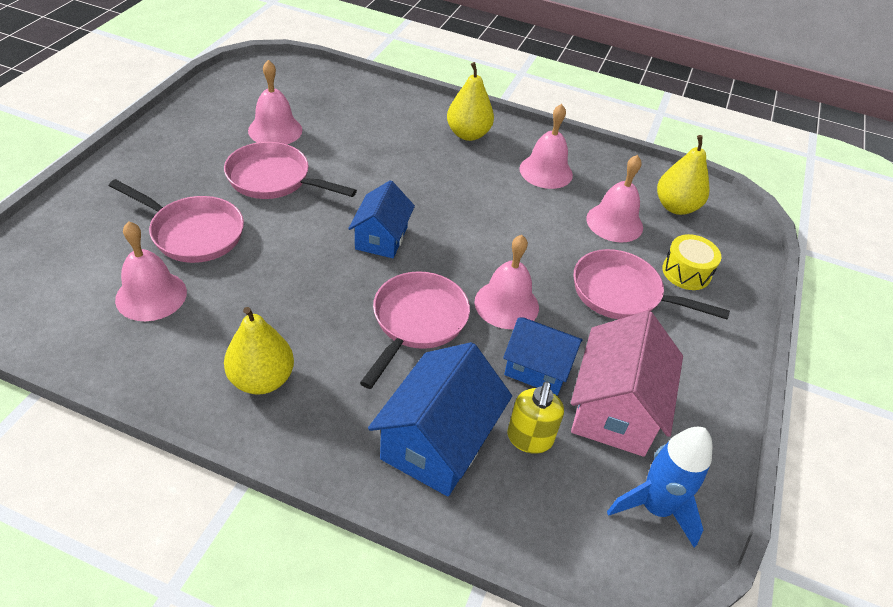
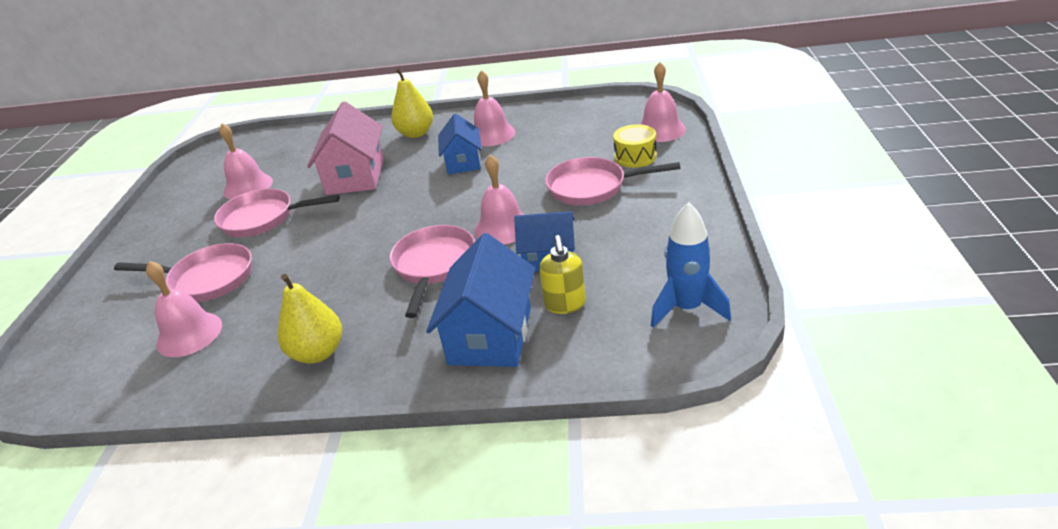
camera: 10 degrees left, 10 degrees down
(381, 238) = (376, 223): blue house -> blue house (463, 162)
(614, 222) = (563, 146): pink bell -> pink bell (660, 130)
(615, 409) = (623, 260): pink house -> pink house (355, 176)
(676, 207) = (606, 120): yellow pear -> none

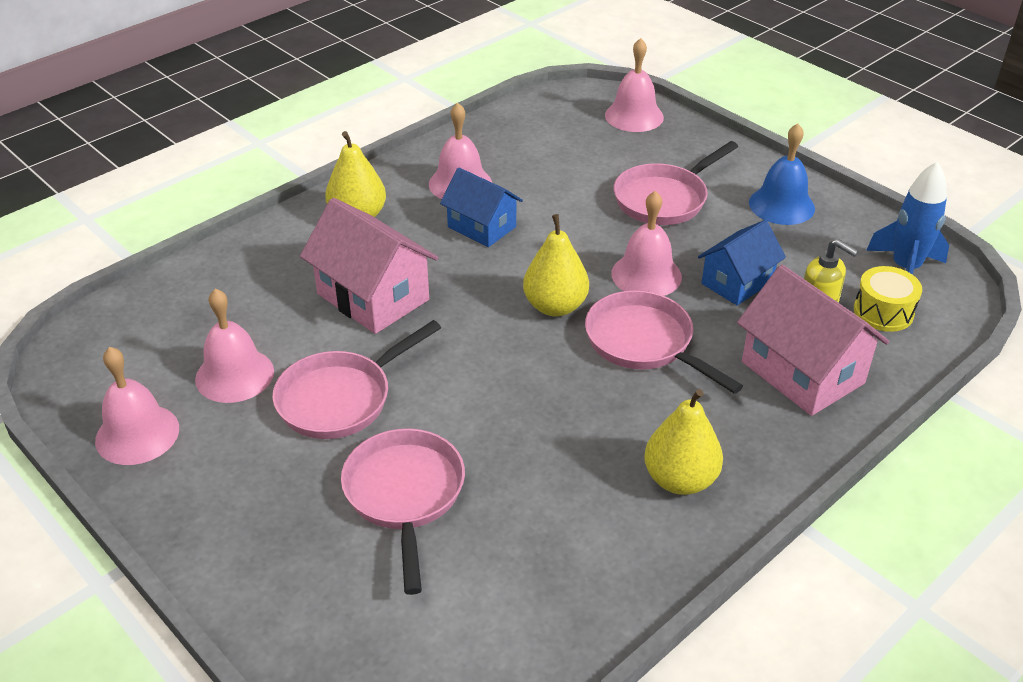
camera: 50 degrees left, 5 degrees up
(189, 334) = (504, 554): pink bell -> pink bell (137, 434)
(207, 279) = (405, 495): pink pan -> pink pan turned 60 degrees counterclockwise
(425, 221) = (555, 306): none -> yellow pear
(490, 335) = (802, 372): blue house -> pink house
(635, 156) = (654, 152): yellow drum -> yellow drum (883, 312)
(666, 223) = (781, 205): none -> blue bell

